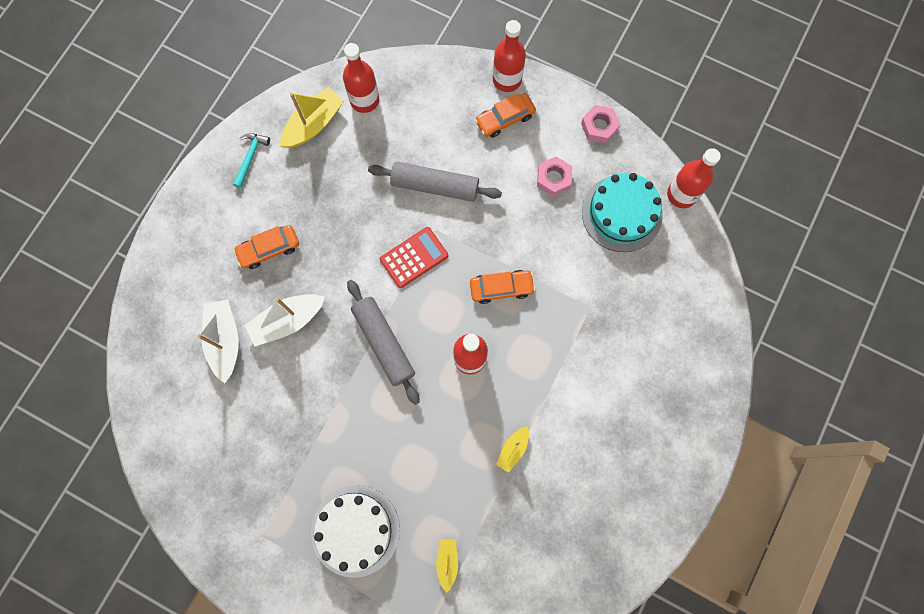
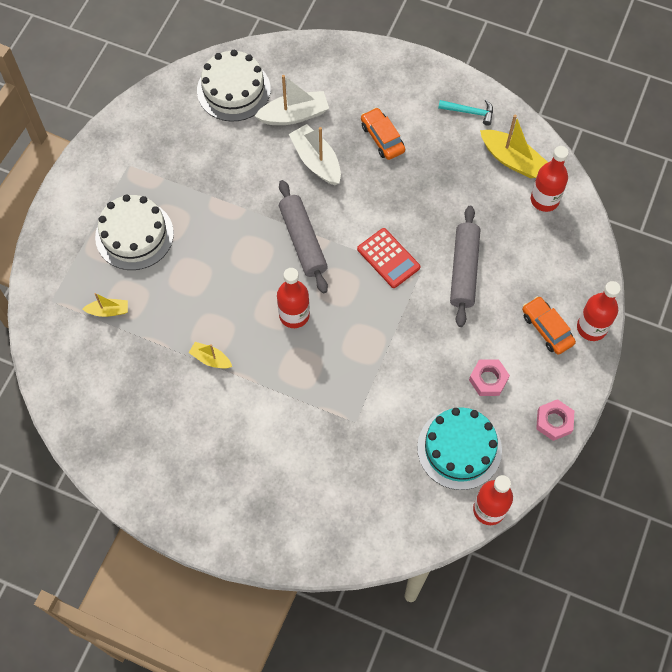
camera: 85 degrees right, 10 degrees down
(179, 407) = (233, 90): none -> white cake
(384, 343) = (303, 241): grey rolling pin -> grey rolling pin turned 75 degrees counterclockwise
(501, 288) = (366, 338): orange car -> none

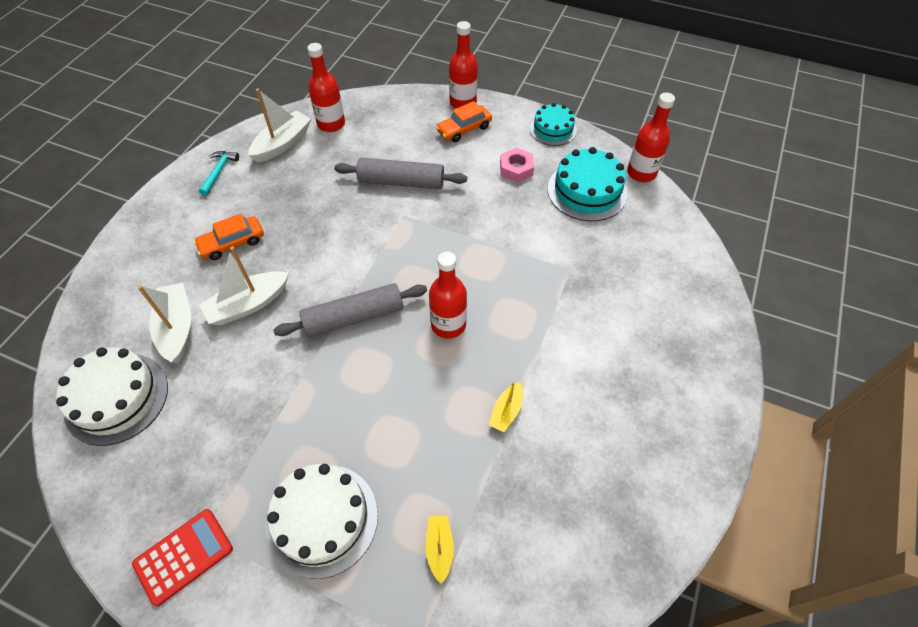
camera: 90 degrees left, 10 degrees down
(388, 258) = (383, 240): red calculator -> red calculator (183, 556)
(511, 159) = (282, 144): yellow boat -> white boat
(554, 422) = (553, 129): pink nut -> turquoise cake

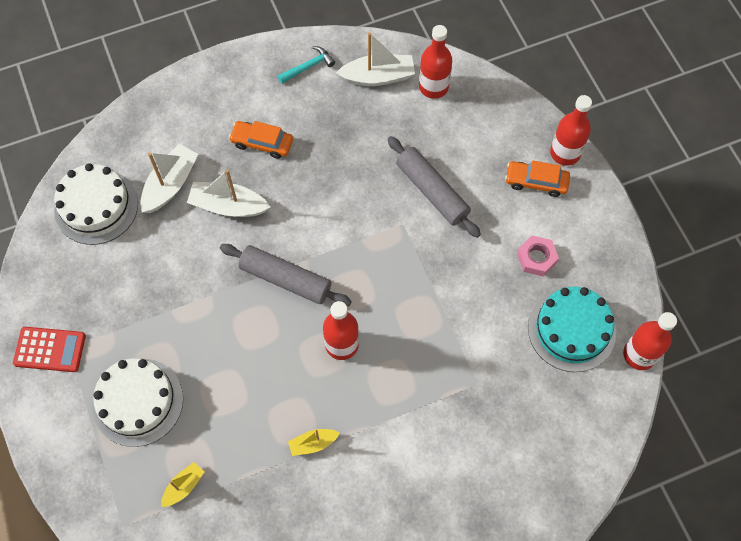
camera: 45 degrees right, 10 degrees up
(553, 129) = (613, 246): turquoise cake -> none

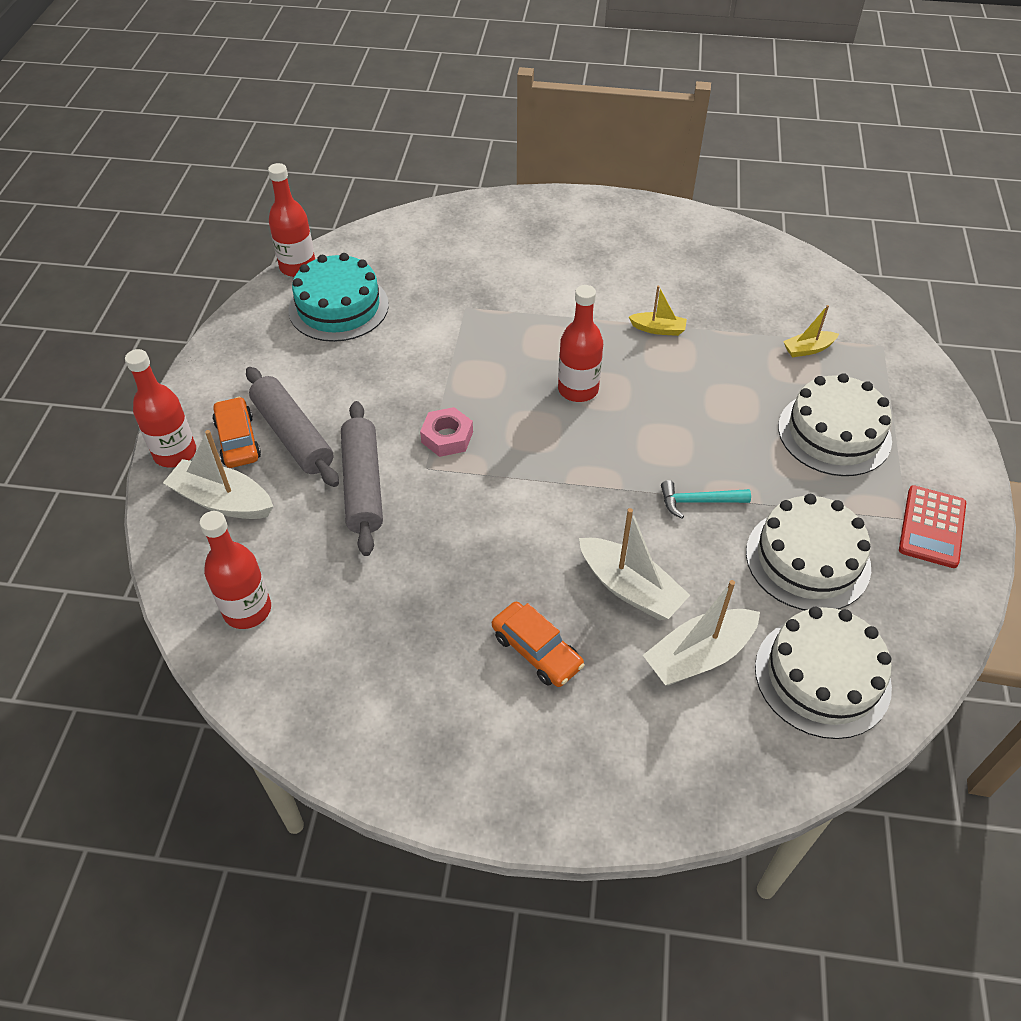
camera: 150 degrees left, 15 degrees down
(50, 349) = (932, 527): red calculator -> red calculator turned 105 degrees counterclockwise
(126, 281) = (807, 559): none -> white cake
(285, 279) = (603, 474): grey rolling pin -> grey rolling pin (293, 435)
(308, 66) = (394, 736): turquoise hammer -> turquoise hammer (698, 501)
(378, 77) = (308, 665): white boat -> white boat (222, 501)
(536, 182) = (238, 440): orange car -> orange car turned 150 degrees counterclockwise
(536, 258) = (312, 373): pink nut -> pink nut (447, 437)

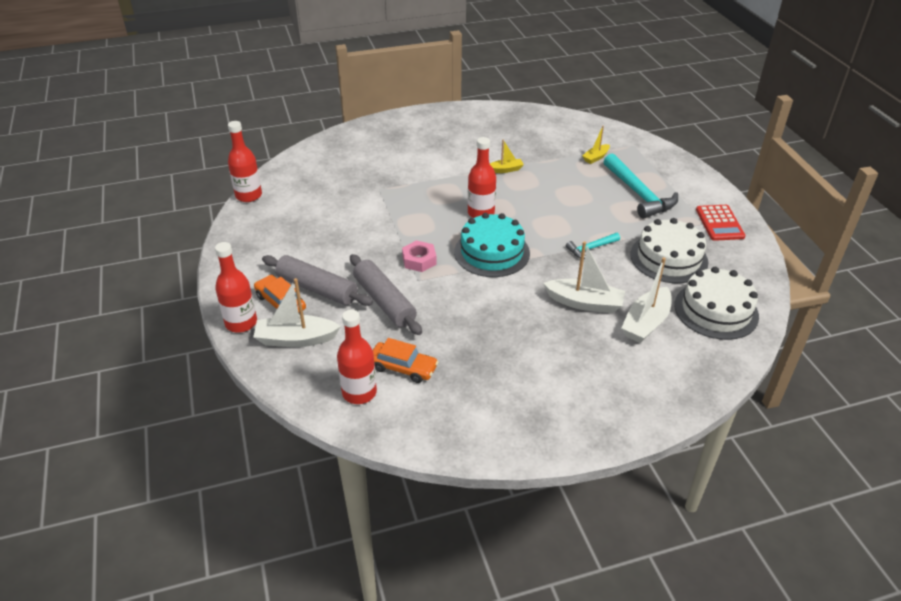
camera: 25 degrees left, 10 degrees down
(338, 307) = (294, 210): turquoise cake -> turquoise cake (492, 252)
(536, 651) = (555, 352): orange car -> orange car (403, 368)
(834, 433) = (639, 194): white cake -> turquoise hammer

